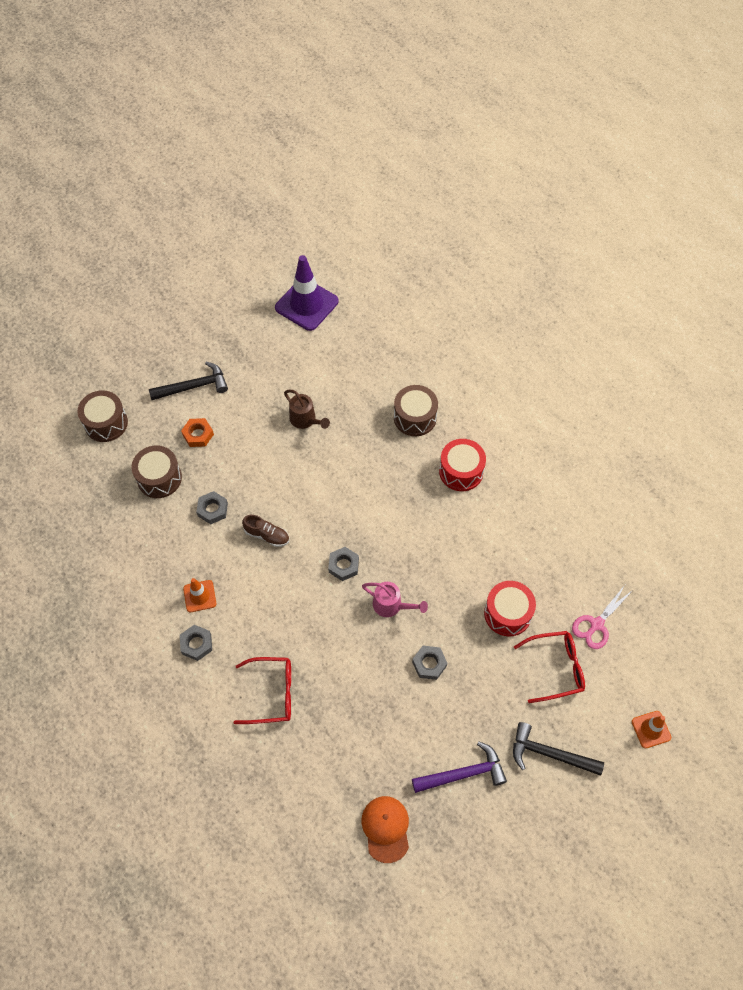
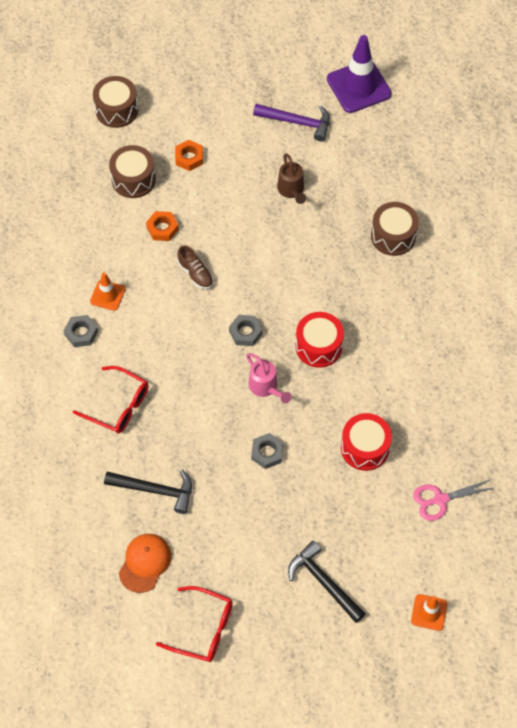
camera: 30 degrees right, 0 degrees up
(194, 386) = (211, 113): black hammer -> black hammer (155, 490)
(212, 509) = (162, 228): grey nut -> orange nut
(461, 471) = (404, 304): red drum -> red drum (318, 346)
(463, 773) = (238, 556): purple hammer -> purple hammer (297, 122)
(555, 668) = (377, 516): red glasses -> red glasses (203, 629)

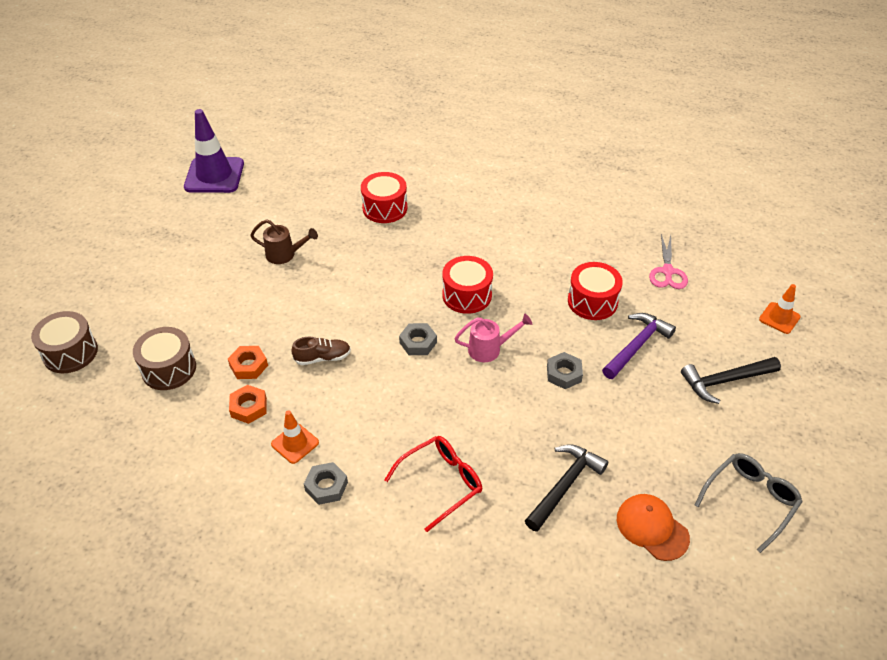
camera: 65 degrees left, 15 degrees down
(189, 158) = (183, 315): orange nut -> orange nut (249, 407)
(203, 629) = (750, 500): red glasses -> grey glasses
(297, 122) = (215, 225): purple hammer -> purple hammer (637, 346)
(393, 236) = (385, 208): brown drum -> red drum

